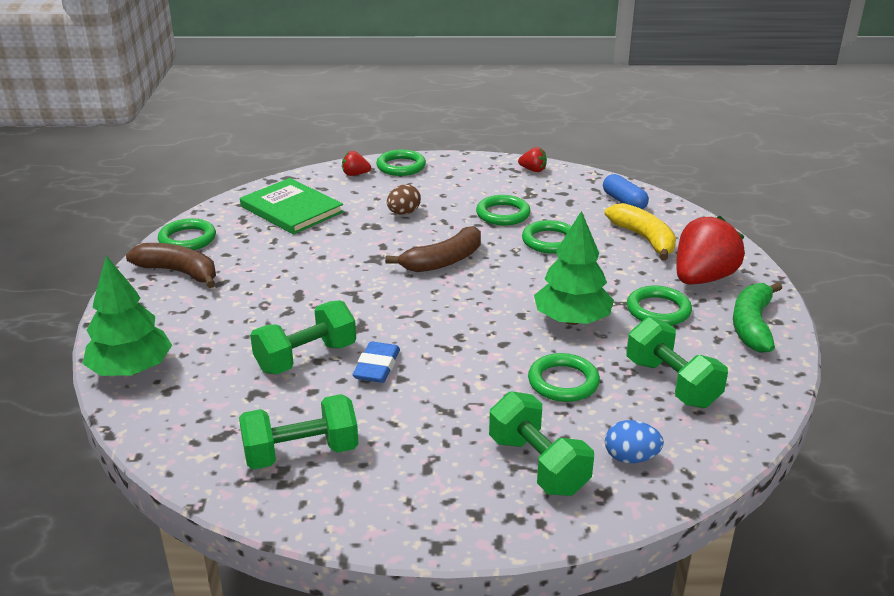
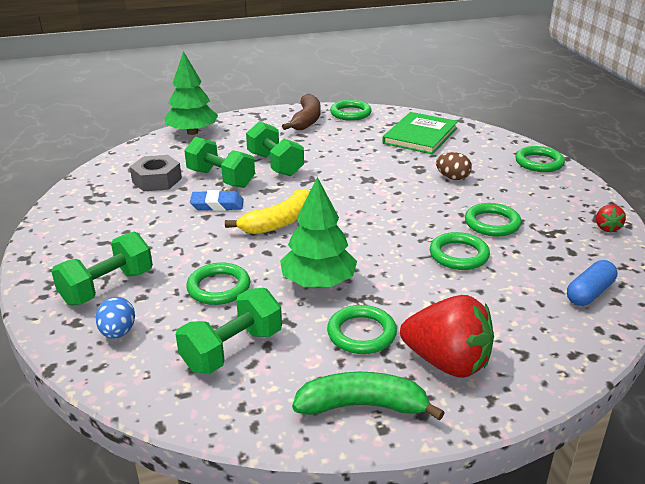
camera: 75 degrees right, 0 degrees up
(273, 413) = (157, 180): none -> grey nut
(301, 453) = (116, 196): green dumbbell -> green dumbbell (275, 164)
(355, 174) = (502, 147): red strawberry -> none
(443, 261) = (382, 207): brown banana -> none
(644, 239) = (510, 314): yellow banana -> yellow banana (279, 222)

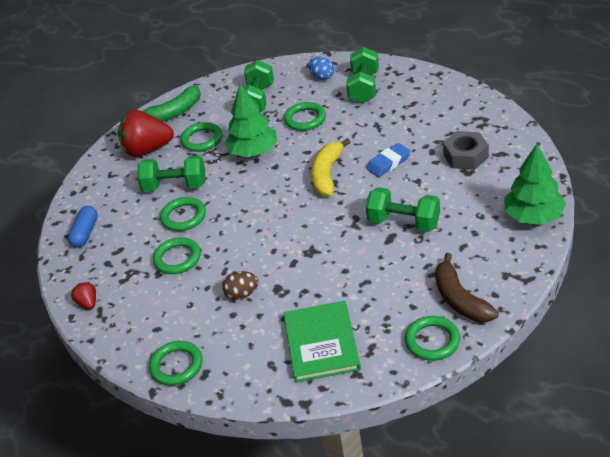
camera: 150 degrees right, 10 degrees up
(221, 179) = (423, 184): green dumbbell -> green dumbbell (175, 186)

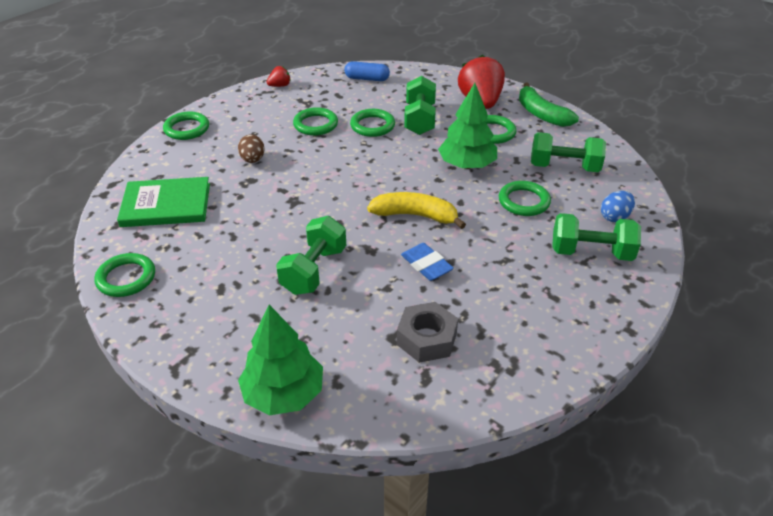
camera: 85 degrees right, 0 degrees up
(460, 299) = (172, 305): brown banana -> none

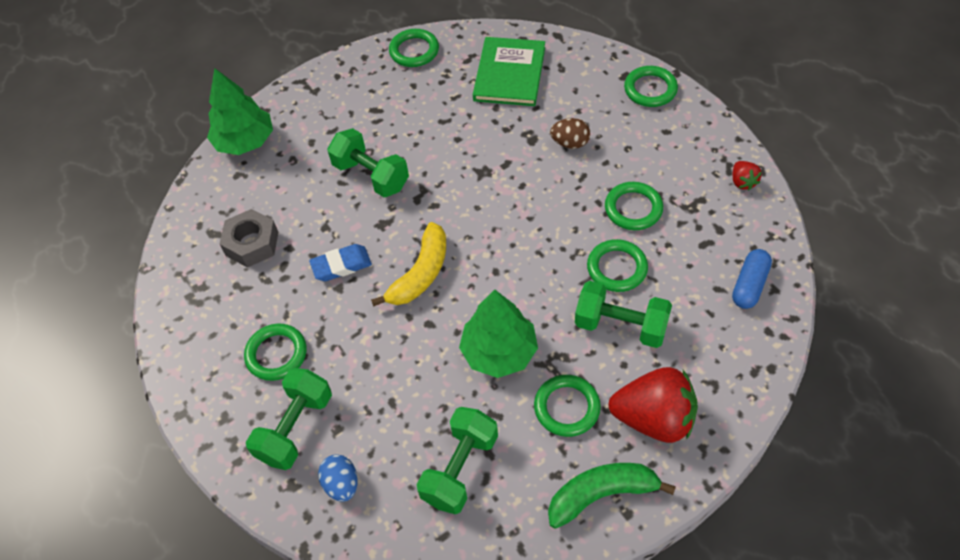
camera: 110 degrees right, 15 degrees up
(523, 201) = (406, 391): green ring -> green ring (276, 354)

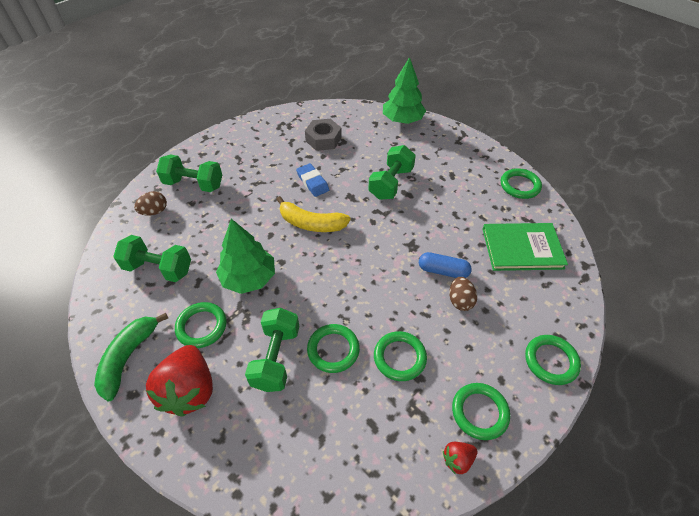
camera: 75 degrees right, 5 degrees down
(276, 354) = (244, 166): green ring -> green ring (479, 412)
(342, 484) = (154, 211): blue egg -> brown egg
(601, 494) = (128, 357): green banana -> green banana turned 135 degrees counterclockwise
(749, 285) = (329, 470): blue capsule -> blue capsule (443, 271)

